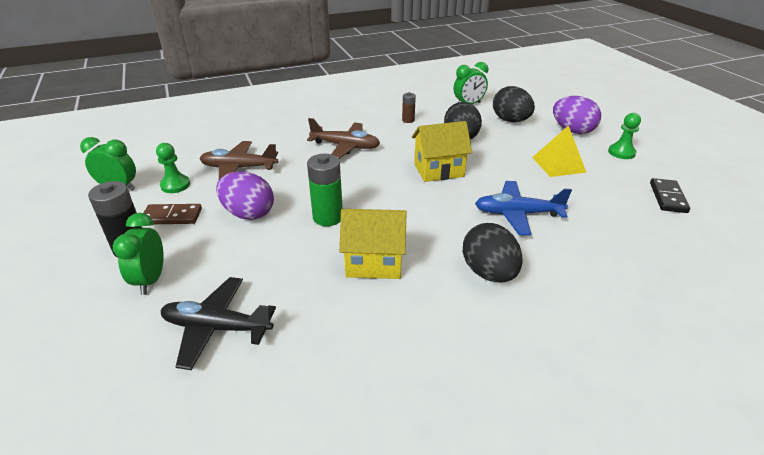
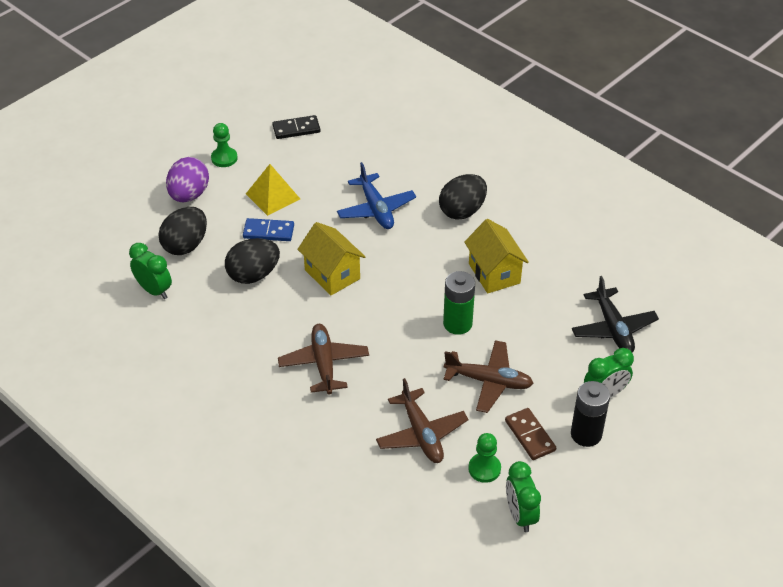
camera: 115 degrees left, 10 degrees up
(248, 214) = (488, 381): purple egg -> brown plane
(408, 120) = (228, 332): brown battery -> none
(510, 154) = (268, 231): none -> blue domino

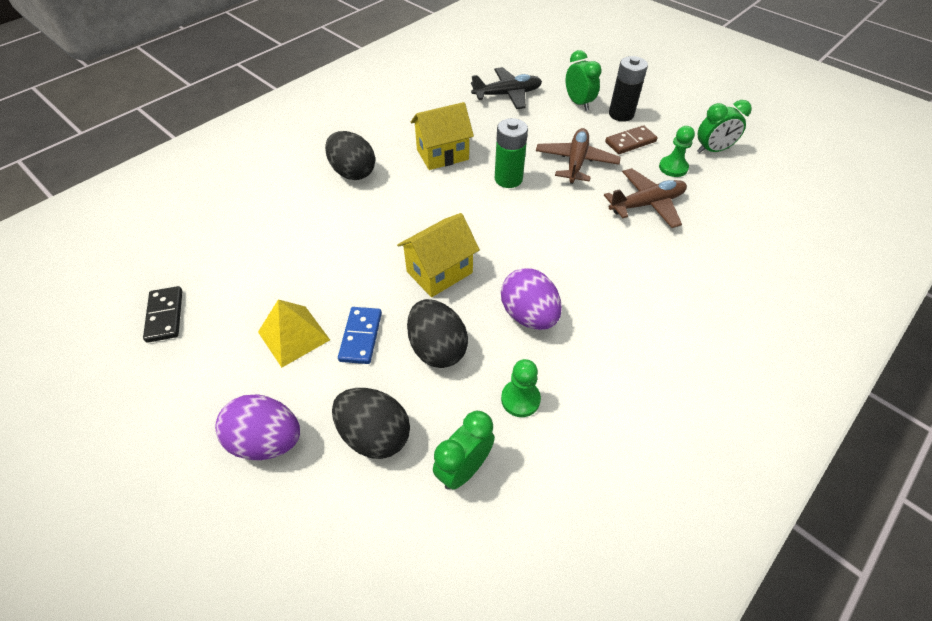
camera: 90 degrees left, 5 degrees up
(224, 158) = (197, 399): green pawn -> green pawn (520, 399)
(281, 330) = (529, 315): none -> purple egg
(324, 364) = (573, 276): brown plane -> none
(376, 209) = (337, 236): blue plane -> none

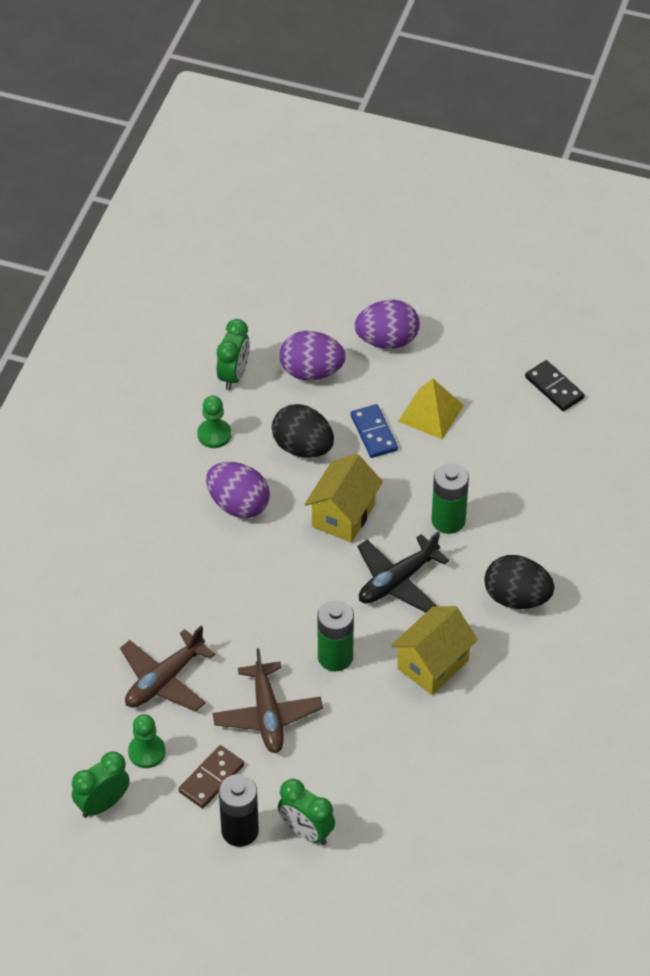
camera: 155 degrees right, 0 degrees up
(357, 238) = (448, 520): none -> green battery
(375, 435) = (311, 372): black egg -> purple egg
(507, 95) = (412, 810): black plane -> black plane (397, 581)

